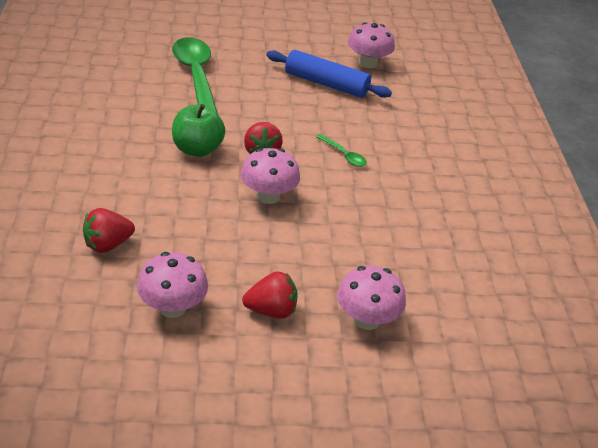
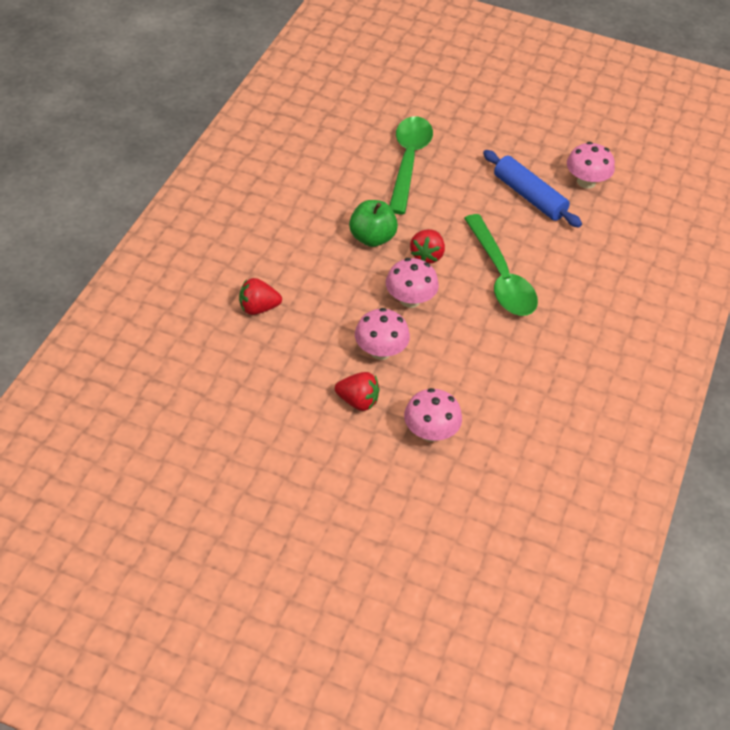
camera: 25 degrees right, 10 degrees up
(172, 307) = (283, 375): pink mushroom -> pink mushroom (380, 351)
(344, 155) = (501, 277): green spoon -> green spoon, size x2.37

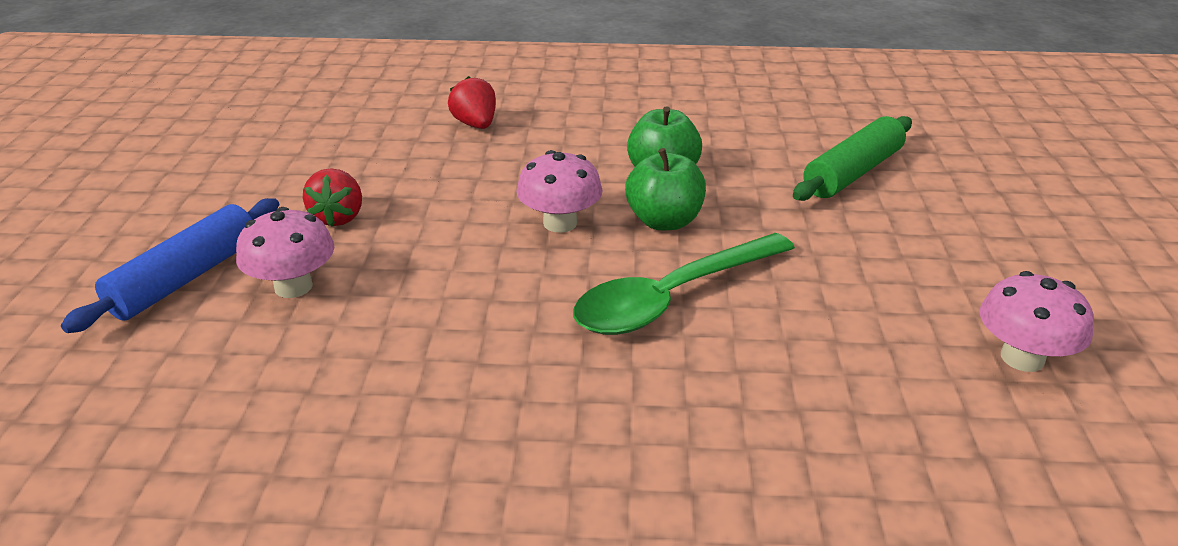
camera: 75 degrees right, 15 degrees down
(380, 351) = (442, 217): pink mushroom -> none
(408, 161) = (852, 172): green spoon -> green rolling pin
(427, 255) = (664, 221): red strawberry -> green apple
(529, 196) = (901, 295): blue rolling pin -> blue rolling pin (186, 278)

